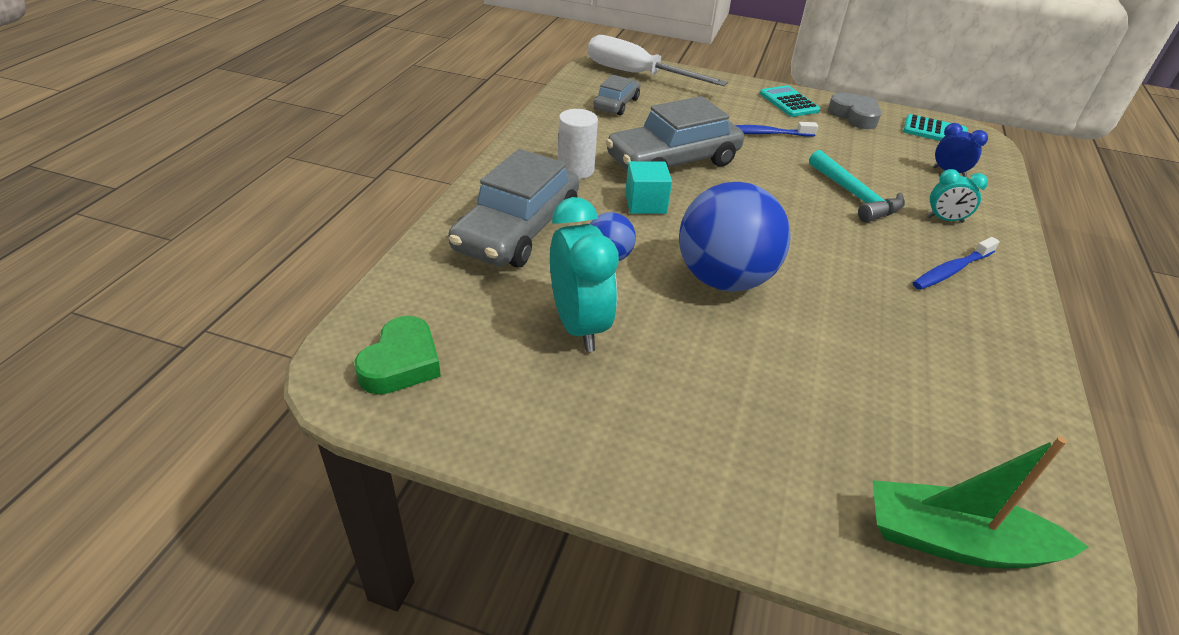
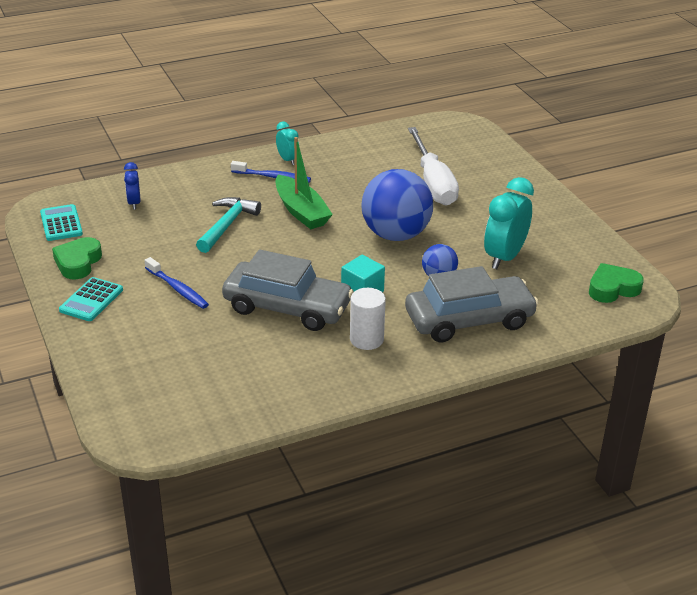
camera: 130 degrees left, 5 degrees down
(616, 104) = (227, 380): grey car -> none
(637, 74) = (140, 404): white screwdriver -> white screwdriver (433, 183)
(854, 116) = (78, 263): grey heart -> green heart
(945, 220) = (212, 190): turquoise clock -> turquoise clock (288, 160)
(955, 541) = (467, 141): green boat -> green boat (301, 211)

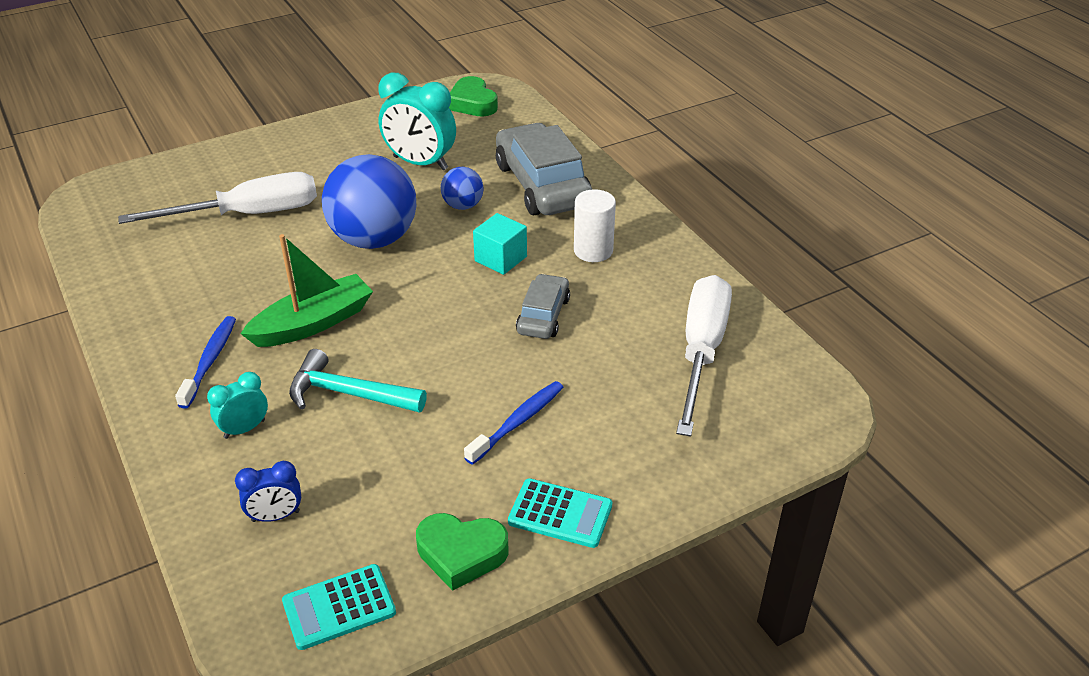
camera: 95 degrees left, 5 degrees up
(224, 382) = (701, 351): none -> white screwdriver
(287, 307) = (543, 315): grey car -> grey car, size x0.54
(288, 160) = (158, 350): turquoise clock -> turquoise clock (244, 429)

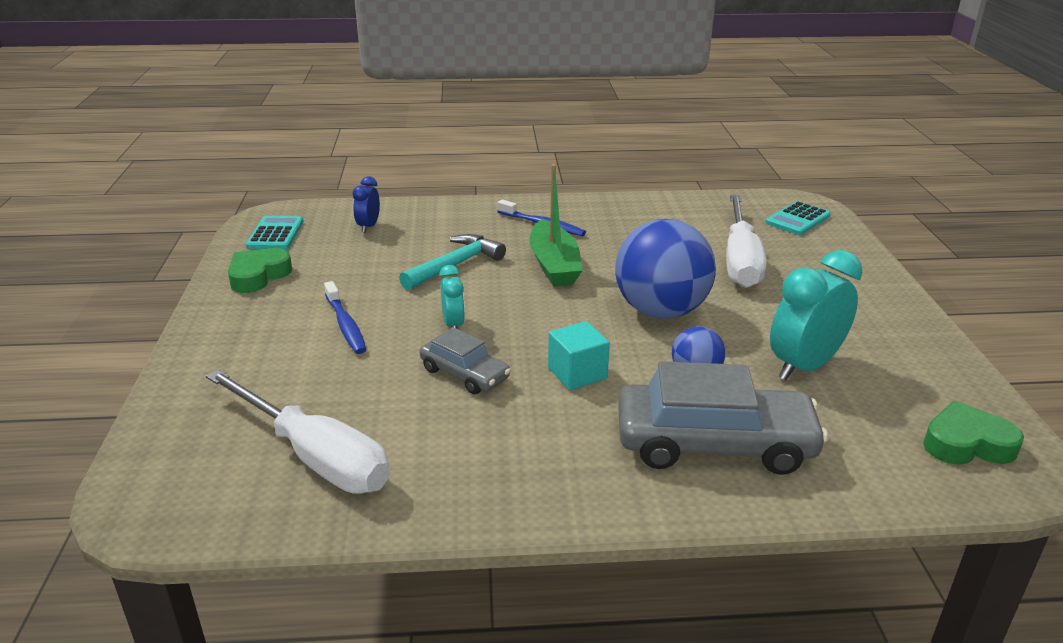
camera: 115 degrees right, 10 degrees down
(244, 429) = (458, 227): turquoise clock -> turquoise clock (453, 324)
(560, 514) = (237, 318): turquoise calculator -> turquoise calculator (798, 219)
(593, 251) = (547, 440): white cylinder -> none

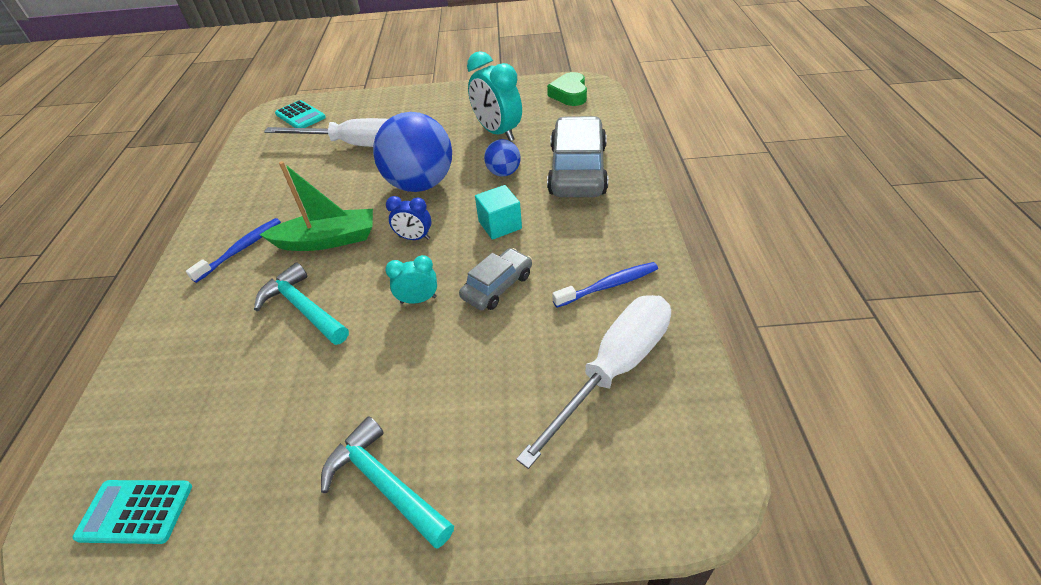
camera: 85 degrees left, 15 degrees up
(246, 324) = (385, 484): none -> turquoise hammer
(258, 276) = (261, 502): green heart -> none
(345, 325) = (404, 383): blue toothbrush -> blue toothbrush (609, 285)
(368, 227) = (169, 399): blue clock -> blue clock (414, 238)

